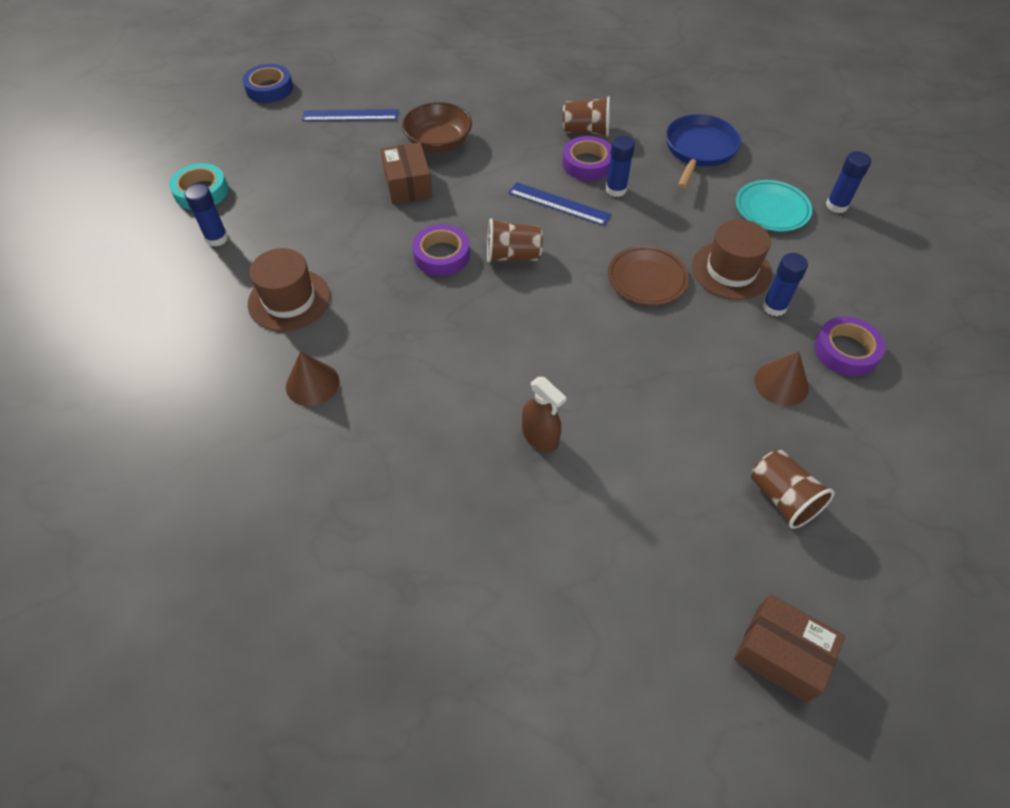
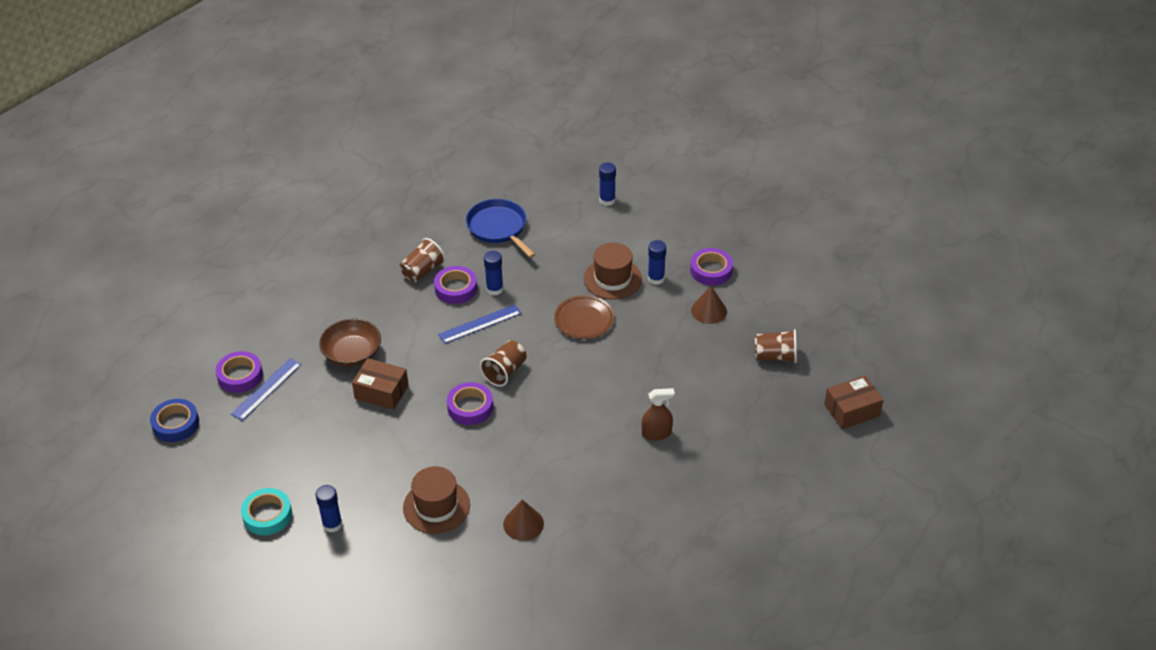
camera: 55 degrees left, 10 degrees down
(353, 93) = (240, 376): none -> purple tape
(772, 209) = (582, 229): turquoise plate -> none

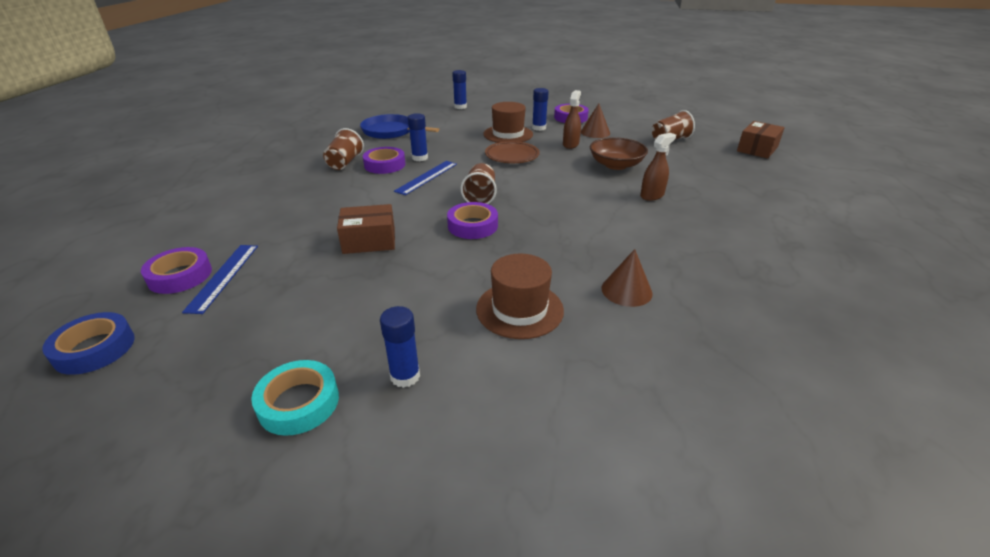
camera: 30 degrees left, 10 degrees down
(352, 353) = (313, 224): brown bowl -> brown bowl (616, 165)
(660, 323) = (570, 144): none -> brown spray bottle

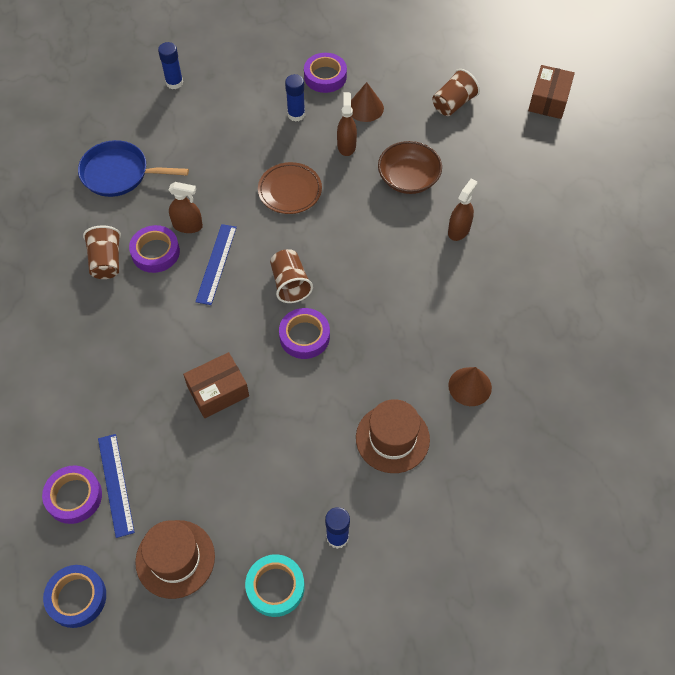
camera: 20 degrees left, 25 degrees up
(420, 158) = (187, 225): blue glue stick -> brown spray bottle
(508, 134) = (265, 141): brown hat -> brown hat (175, 559)

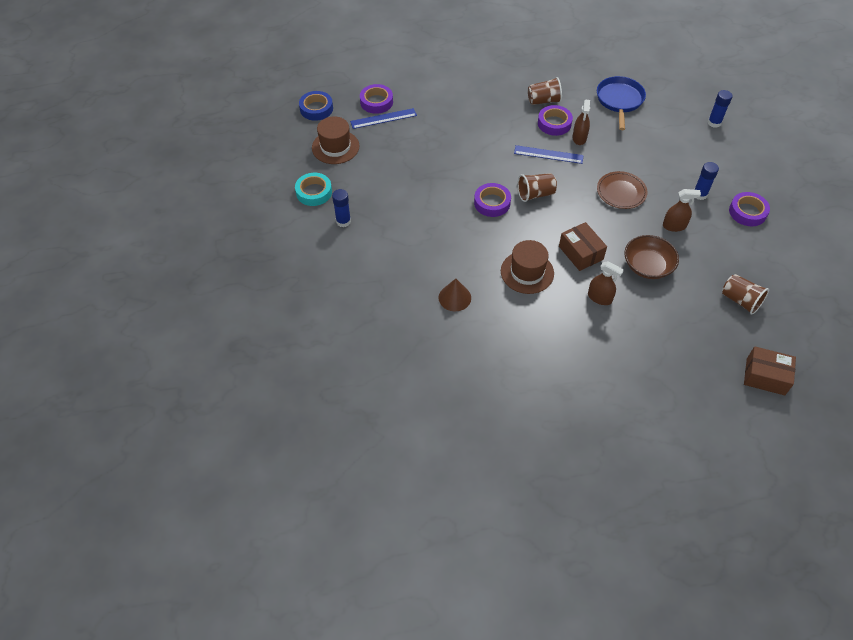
camera: 90 degrees right, 5 degrees down
(218, 391) = (447, 160): brown box -> brown box (580, 253)
(365, 108) = (719, 238): brown cone -> none
(392, 438) = (412, 251): brown hat -> brown hat (527, 272)

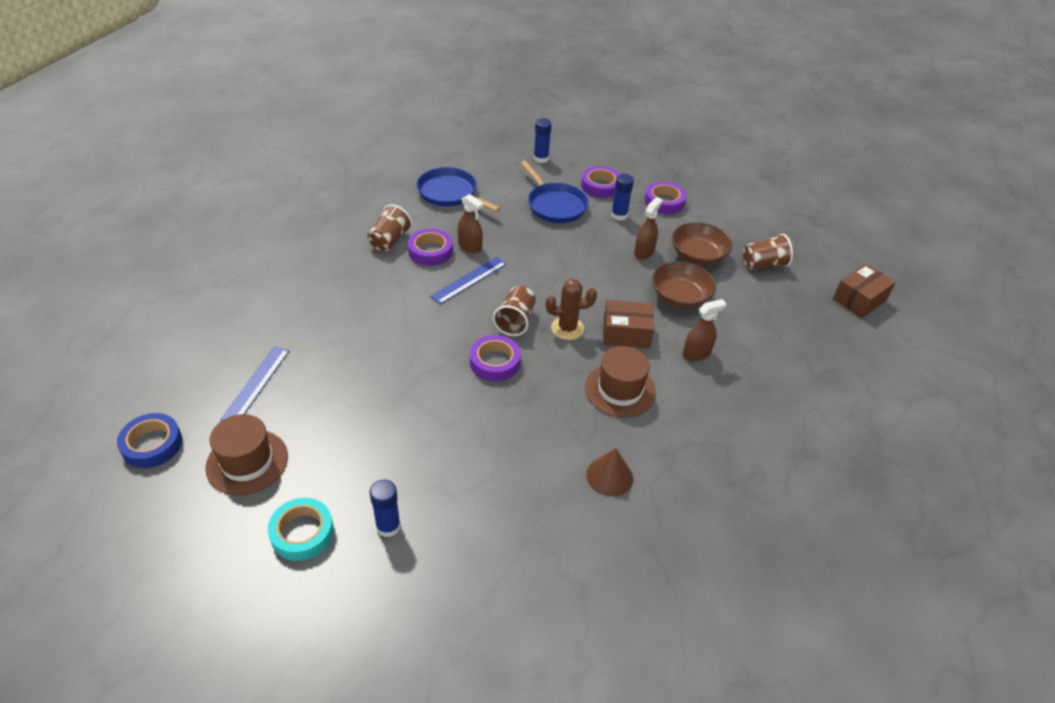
camera: 60 degrees left, 10 degrees down
(376, 102) = (219, 375): purple tape -> purple tape (600, 186)
(555, 222) = (567, 328): none -> brown cactus
(621, 192) = (570, 260): brown plate -> none
(670, 156) = (555, 205): none -> blue pan
(705, 257) = (698, 255): none -> brown bowl

